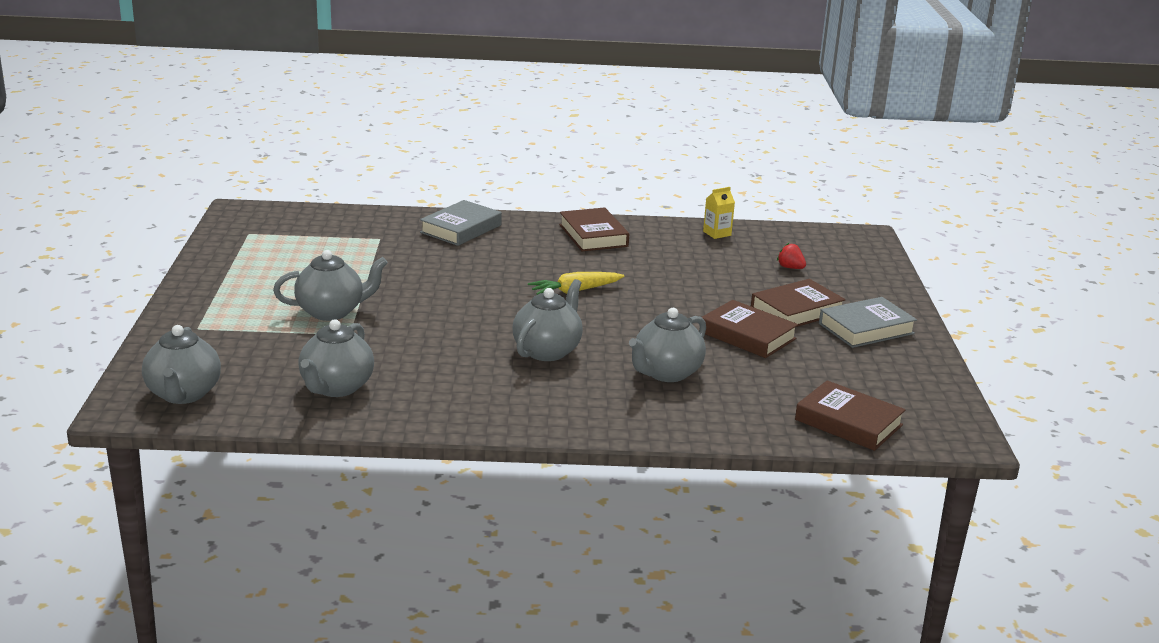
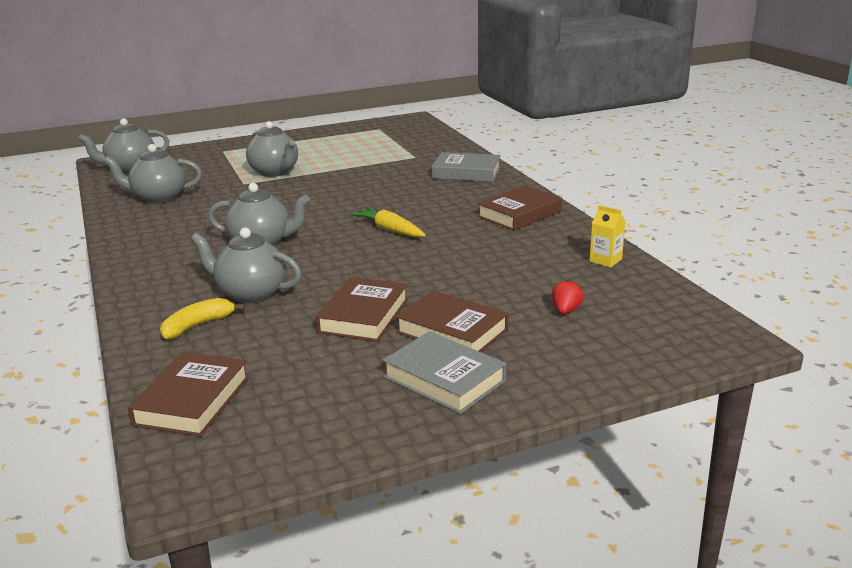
camera: 70 degrees right, 0 degrees up
(716, 405) = (197, 326): none -> yellow banana

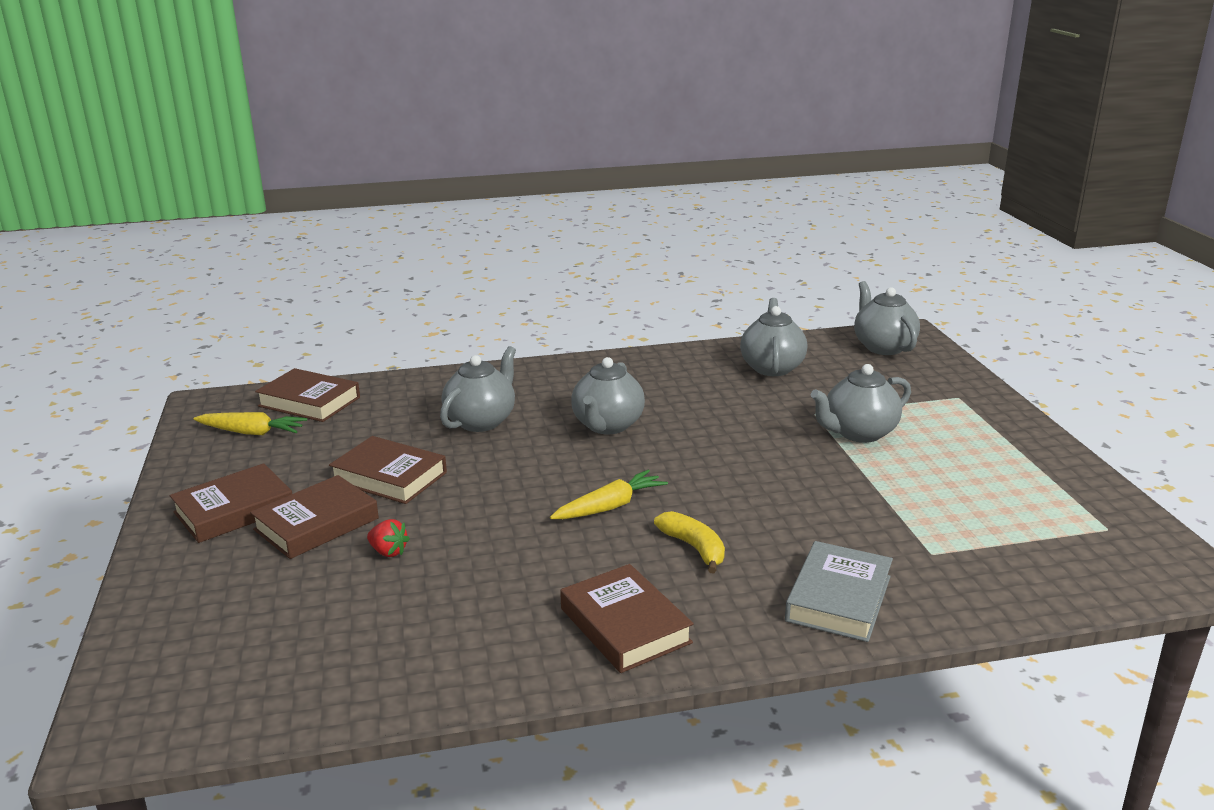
camera: 100 degrees right, 0 degrees up
(197, 326) = (432, 399): yellow banana -> yellow banana (694, 548)
(275, 419) = (252, 432): none -> yellow carrot
(444, 379) = (234, 510): grey book -> brown book
(565, 310) = (298, 608): red strawberry -> red strawberry (388, 552)
(605, 260) = (410, 677): yellow carton -> none

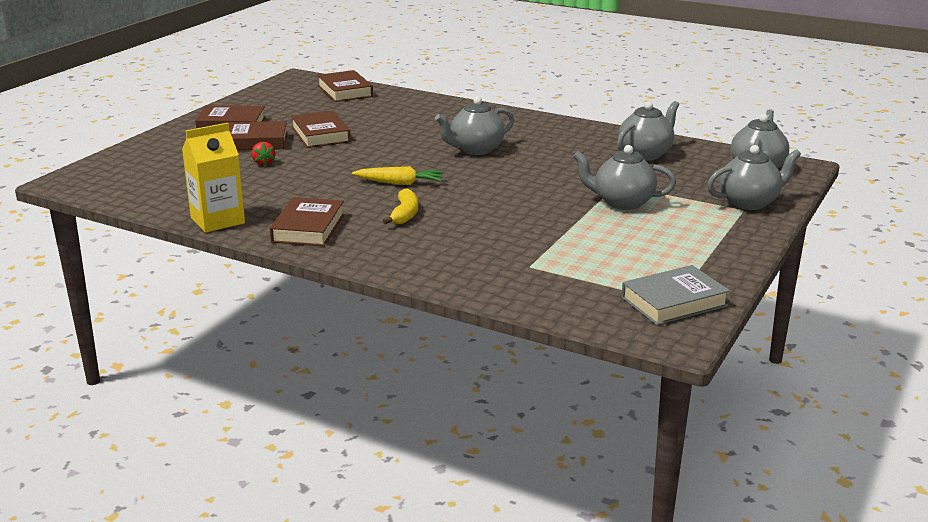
camera: 40 degrees right, 0 degrees up
(252, 432) = (295, 96): yellow carrot -> none
(481, 421) = (412, 126): grey teapot -> grey teapot (749, 202)
(488, 676) = (217, 220): none -> yellow carton
(838, 598) = (432, 261): grey book -> grey book (674, 302)

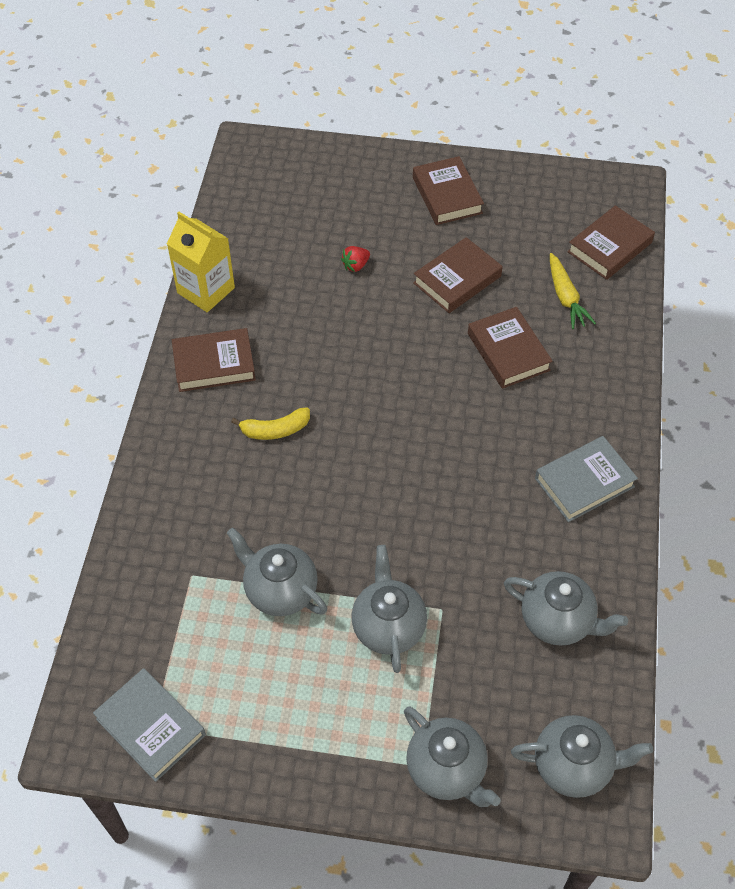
camera: 70 degrees right, 30 degrees up
(254, 142) = (408, 234): brown book -> brown book (508, 352)
(400, 183) = (353, 398): yellow carrot -> yellow carrot (565, 297)
(475, 149) = (483, 436): grey teapot -> grey teapot (279, 590)
(539, 130) = (584, 482): none -> grey book

